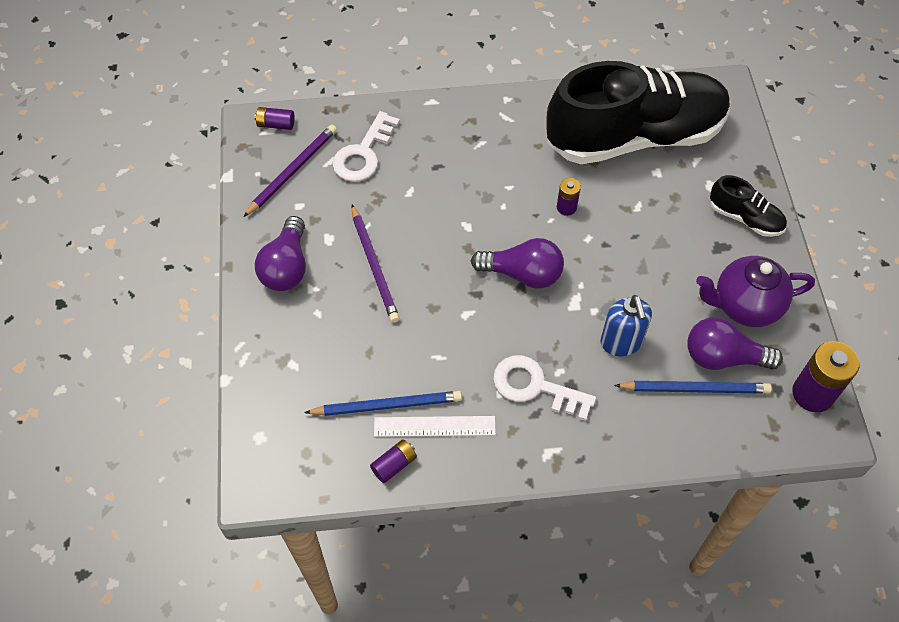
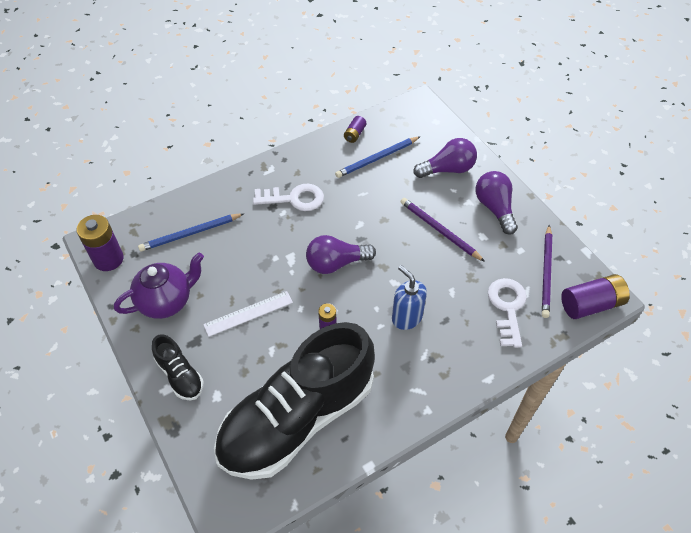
camera: 155 degrees right, 5 degrees down
(276, 124) = (591, 304): purple battery -> purple battery, size x1.86
(434, 426) = (343, 158): white ruler -> white ruler (248, 313)
(621, 342) = (249, 244): blue soap dispenser -> blue soap dispenser (406, 317)
(723, 357) = (175, 260): purple light bulb -> purple light bulb (448, 169)
(745, 218) = (180, 375): black shoe -> black shoe turned 135 degrees counterclockwise

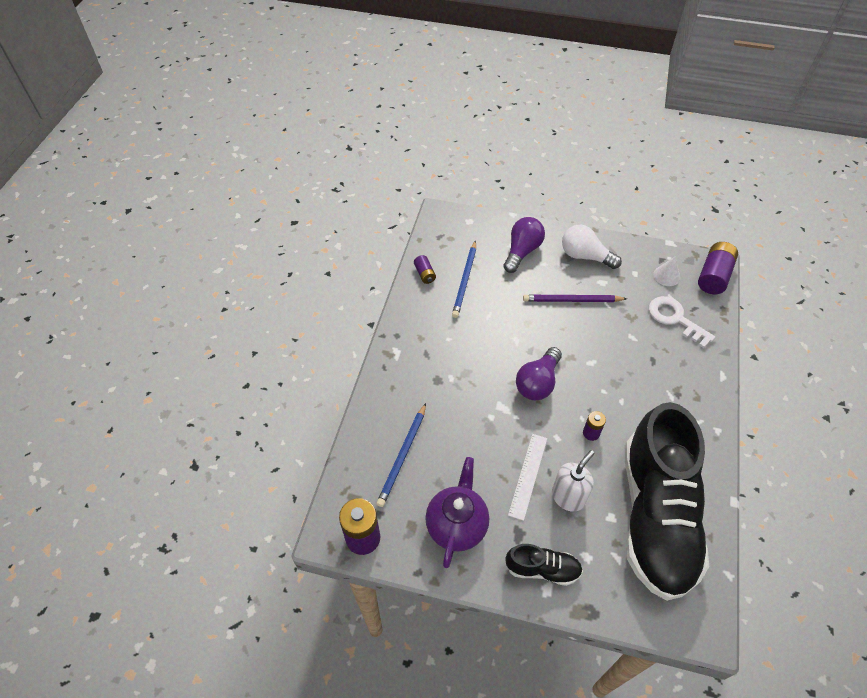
camera: 45 degrees left, 0 degrees up
(255, 350) = (568, 497): none -> white soap dispenser
(294, 198) = (445, 360): white key -> none
(406, 317) = (629, 380): blue soap dispenser -> none
(494, 208) = (585, 256): purple light bulb -> white light bulb
(546, 272) = (666, 275): purple pencil -> white cone

